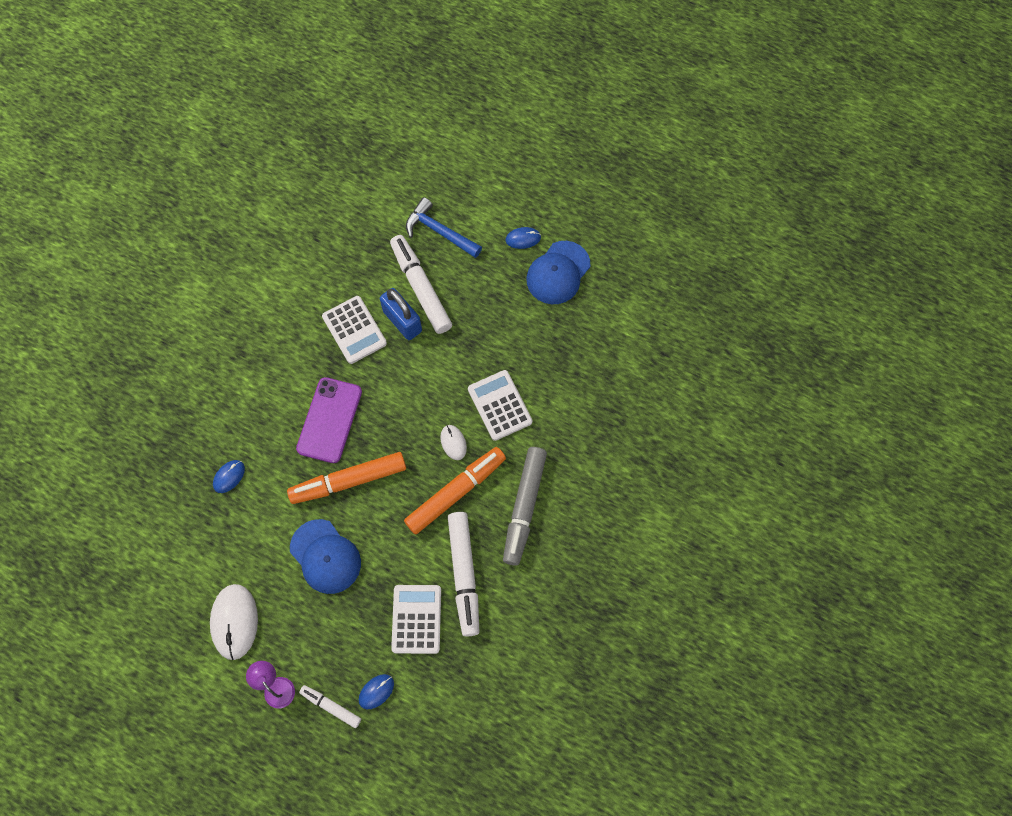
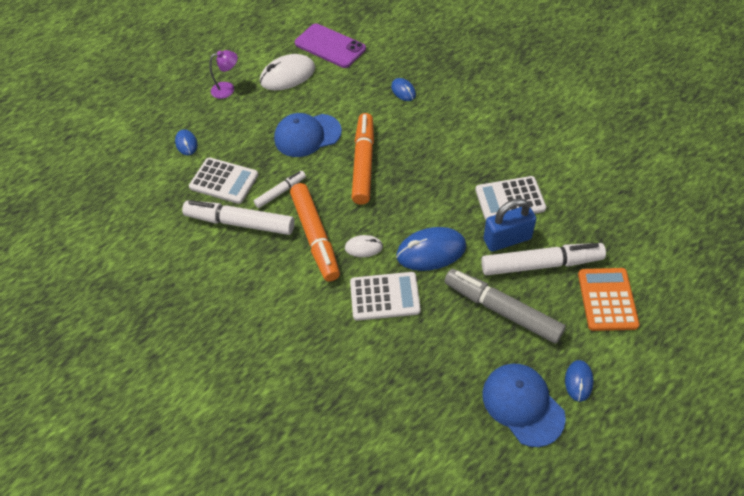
camera: 115 degrees right, 15 degrees down
(234, 622) = (287, 75): white mouse -> white mouse turned 45 degrees counterclockwise
(329, 420) = (425, 162): purple phone -> purple phone (330, 46)
(331, 706) = (193, 116): white marker -> white marker (280, 192)
(437, 382) = (431, 251): none -> blue mouse
(440, 231) = (607, 299): blue hammer -> orange calculator
(524, 507) = (274, 286): grey marker -> grey marker (502, 310)

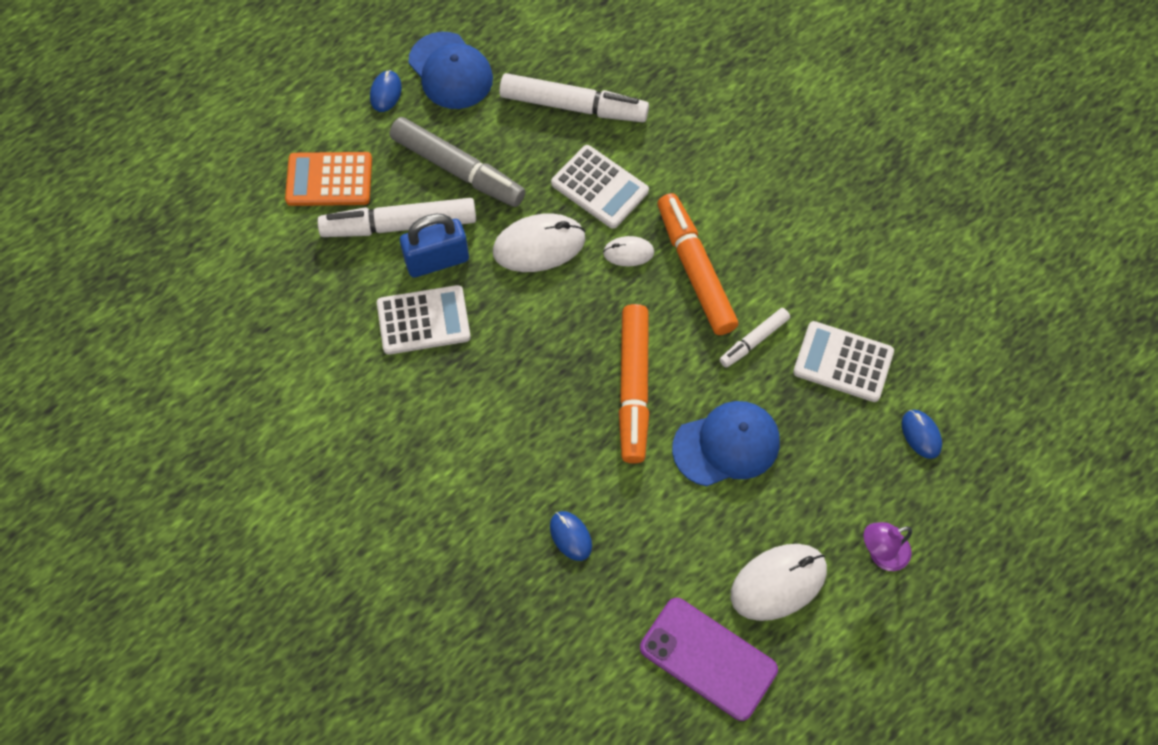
camera: 175 degrees right, 10 degrees up
(240, 223) = (803, 292): white marker -> white marker (573, 106)
(385, 296) = (599, 187): white calculator -> white calculator turned 135 degrees counterclockwise
(431, 251) = (539, 245): blue mouse -> white mouse
(607, 299) = (329, 180): orange calculator -> orange calculator turned 90 degrees clockwise

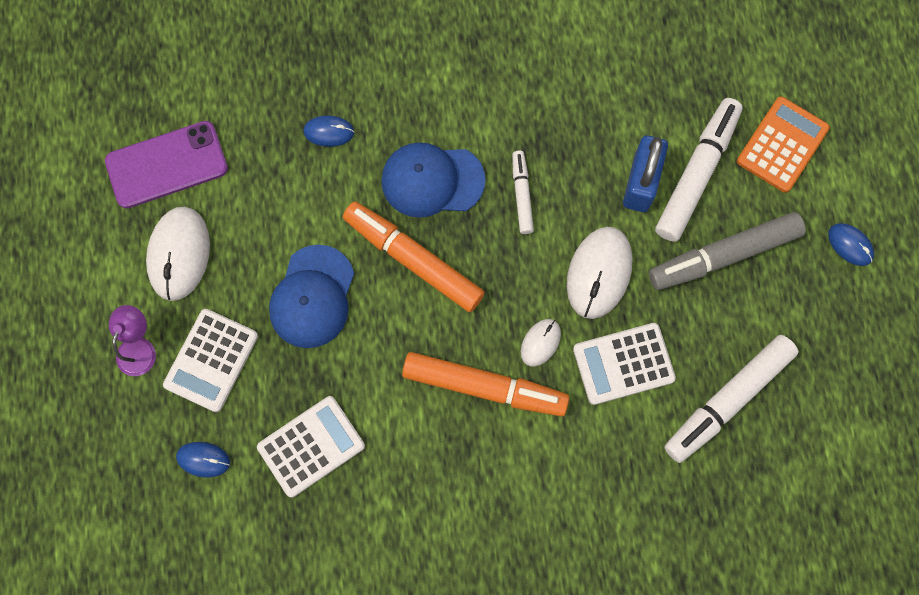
camera: 125 degrees right, 10 degrees up
(423, 320) = (590, 138): white calculator -> white calculator (211, 360)
(450, 71) = (840, 316): blue cap -> blue cap (432, 180)
(754, 341) = (384, 387): white marker -> white marker (521, 195)

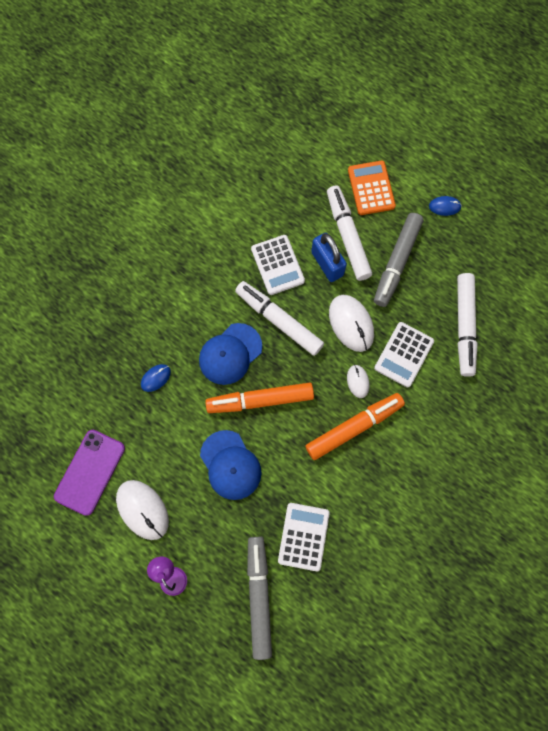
camera: 45 degrees left, 0 degrees up
(203, 459) = (259, 596): blue mouse -> grey marker
(211, 360) = (213, 544): white calculator -> white calculator (277, 265)
(521, 195) = (279, 321): white marker -> white marker, size x1.87

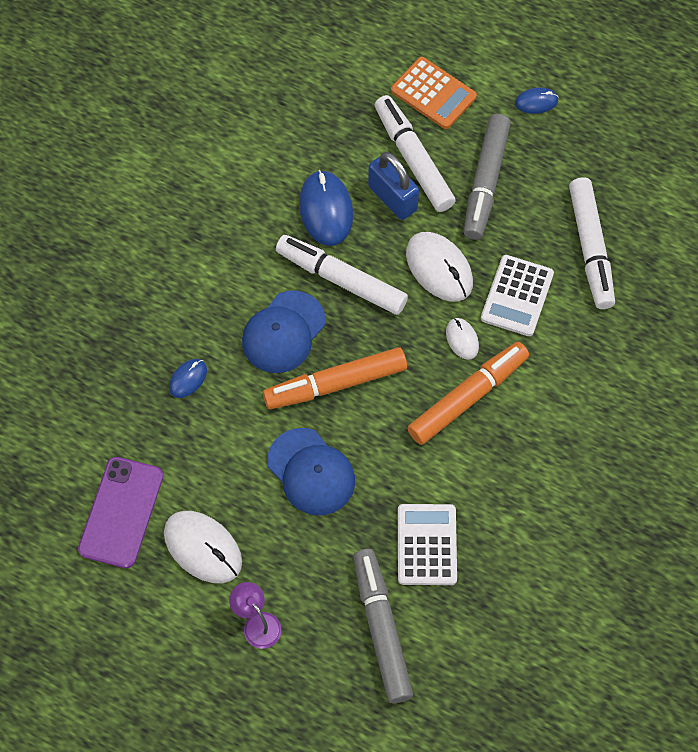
camera: 10 degrees left, 10 degrees down
(277, 265) = (326, 210): white calculator -> blue mouse
(371, 188) = (433, 94): orange calculator -> orange calculator turned 150 degrees clockwise

